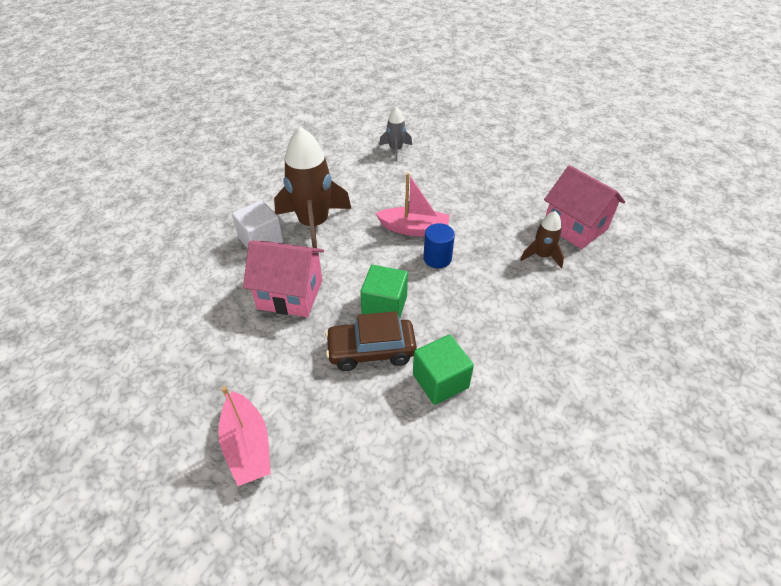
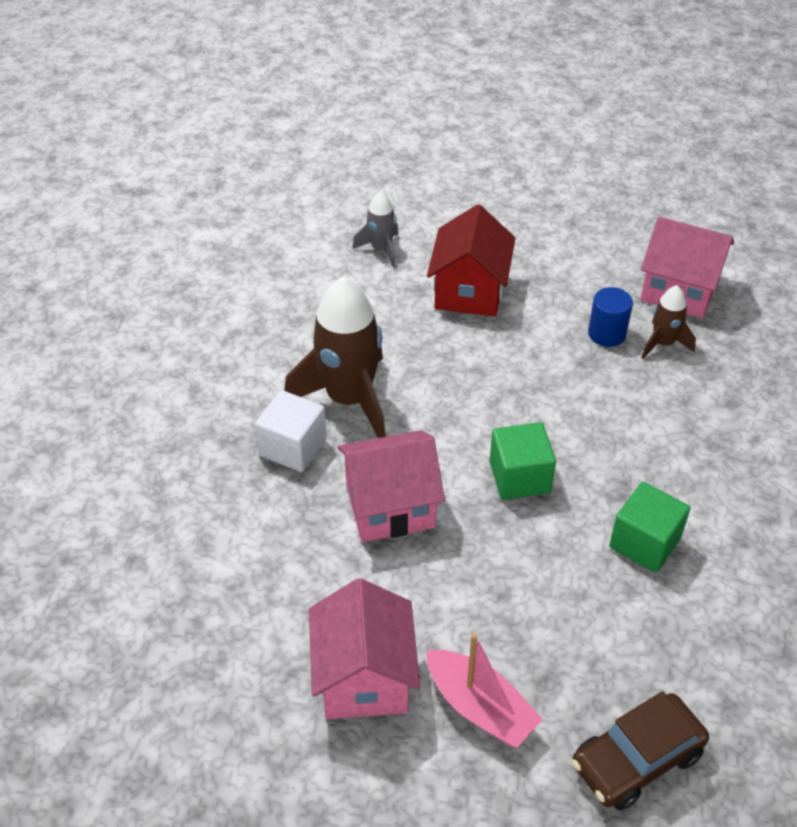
camera: 25 degrees left, 0 degrees up
(192, 393) = (364, 677): none -> pink house
(371, 350) = (542, 538): brown car -> brown car (636, 759)
(414, 229) = (486, 360): pink boat -> none
(432, 187) = (469, 291): none -> red house
(437, 258) = (542, 391): blue cylinder -> blue cylinder (607, 334)

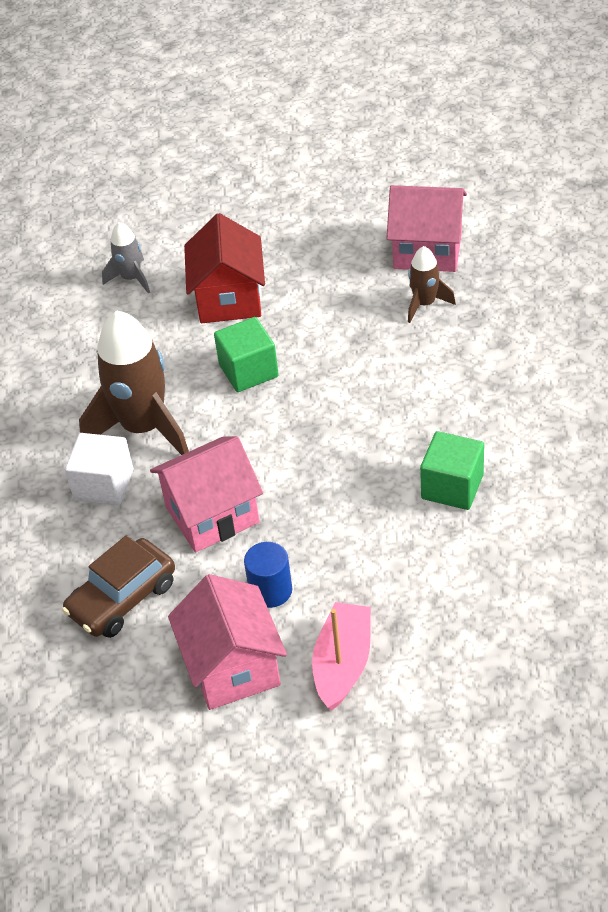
camera: 10 degrees left, 0 degrees up
(480, 707) = (343, 664): pink boat -> pink boat turned 105 degrees counterclockwise
(519, 477) = (324, 458): green cube -> green cube (248, 371)
(607, 334) = (370, 307): blue cylinder -> blue cylinder (270, 590)
(636, 759) = (490, 668): brown car -> brown car (122, 598)

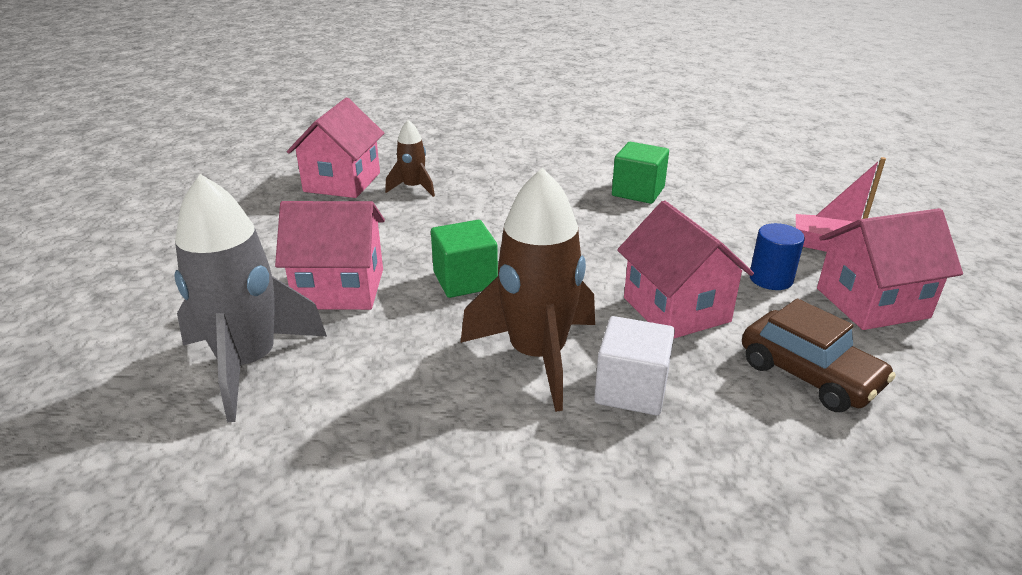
camera: 90 degrees left, 15 degrees down
(131, 278) = (249, 364): grey rocket -> grey rocket, size x2.00
(229, 298) = (340, 289): red house -> pink house

